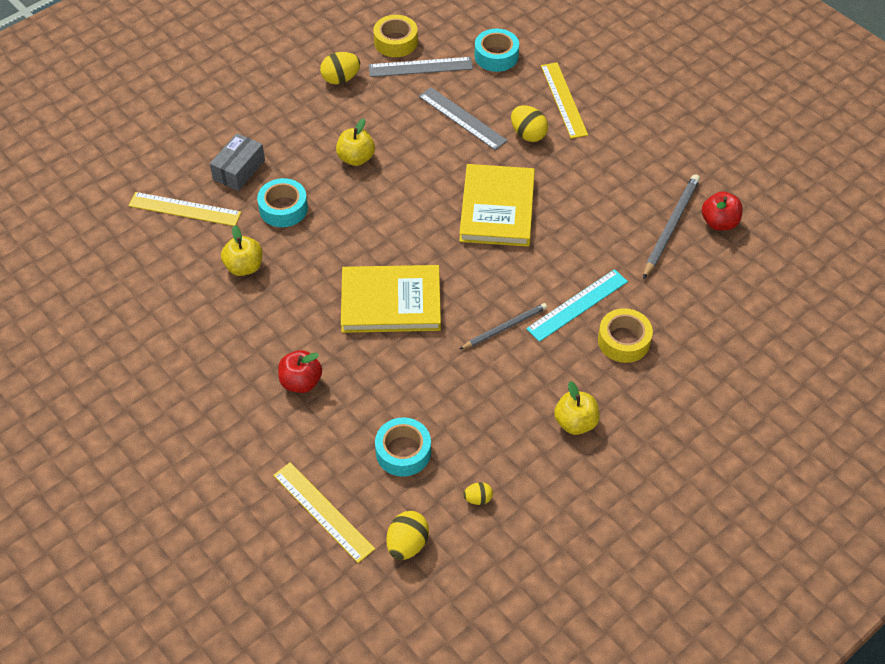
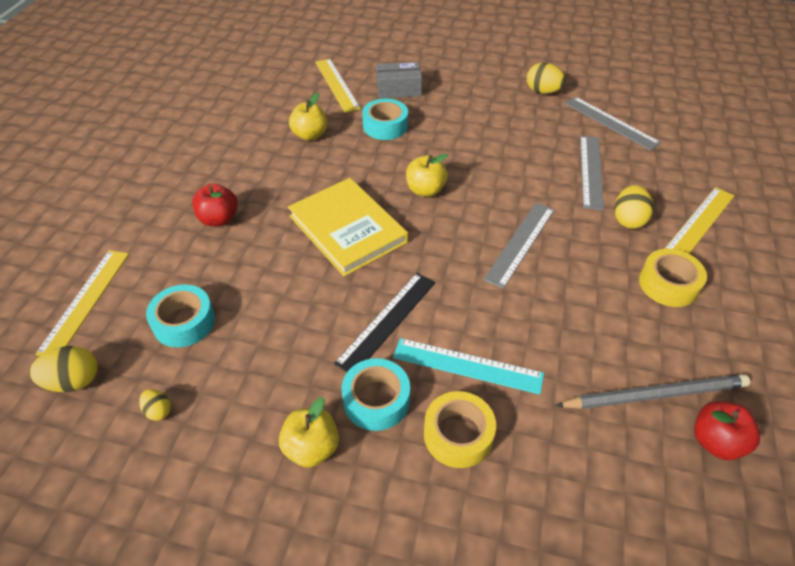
camera: 55 degrees right, 5 degrees down
(356, 158) = (476, 136): yellow apple -> yellow apple (425, 190)
(396, 42) = (616, 98): yellow tape -> yellow tape (668, 284)
(496, 56) = (684, 156): turquoise tape -> turquoise tape (376, 400)
(497, 208) = (520, 243): yellow book -> grey ruler
(505, 327) = (387, 321): grey pencil -> black ruler

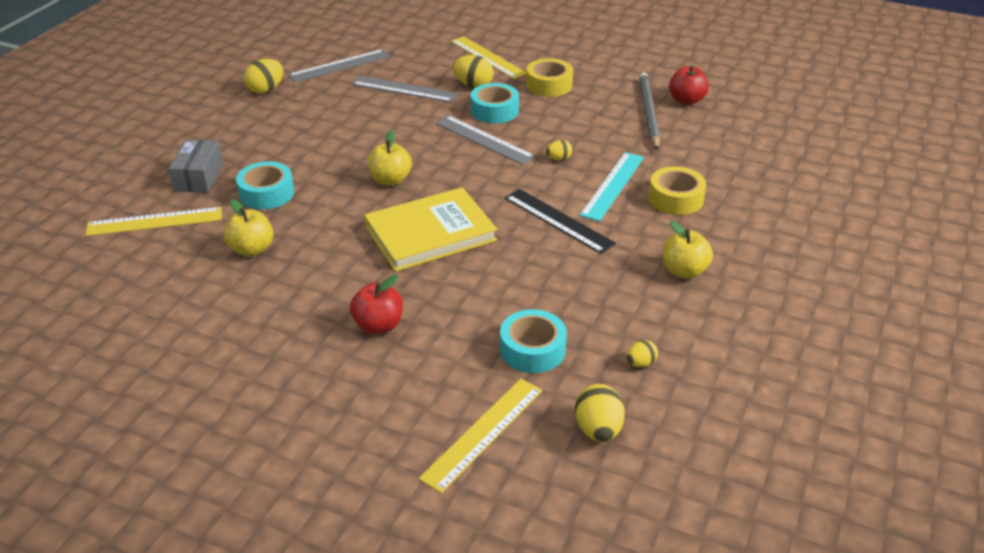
camera: 80 degrees left, 10 degrees down
(85, 301) = (483, 433): yellow ruler -> yellow ruler turned 75 degrees counterclockwise
(376, 400) = (641, 234): turquoise tape -> turquoise tape (494, 111)
(506, 310) = (559, 159): none -> yellow egg

